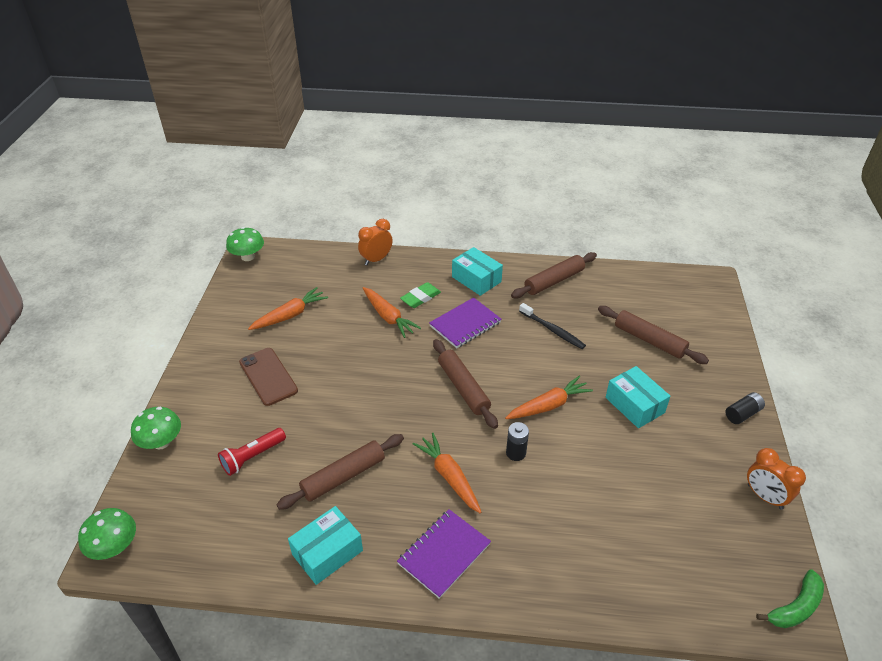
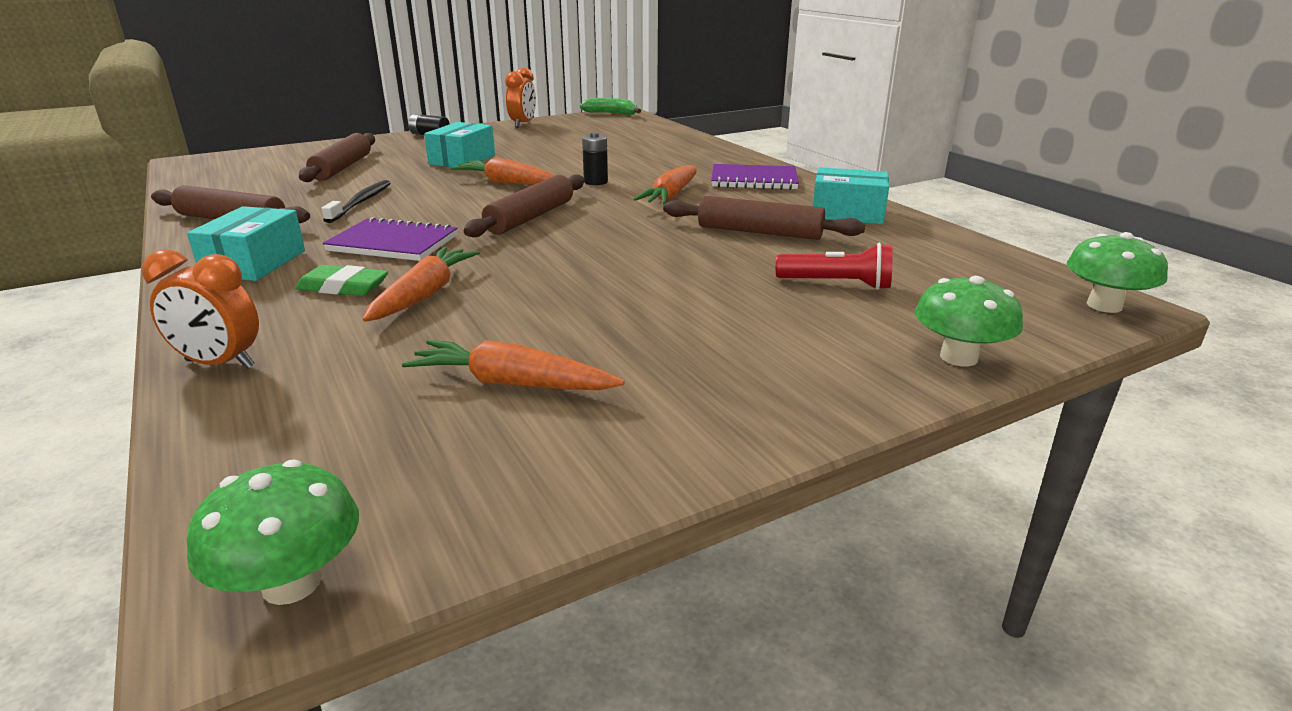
camera: 125 degrees left, 15 degrees down
(268, 376) = (694, 334): brown phone -> none

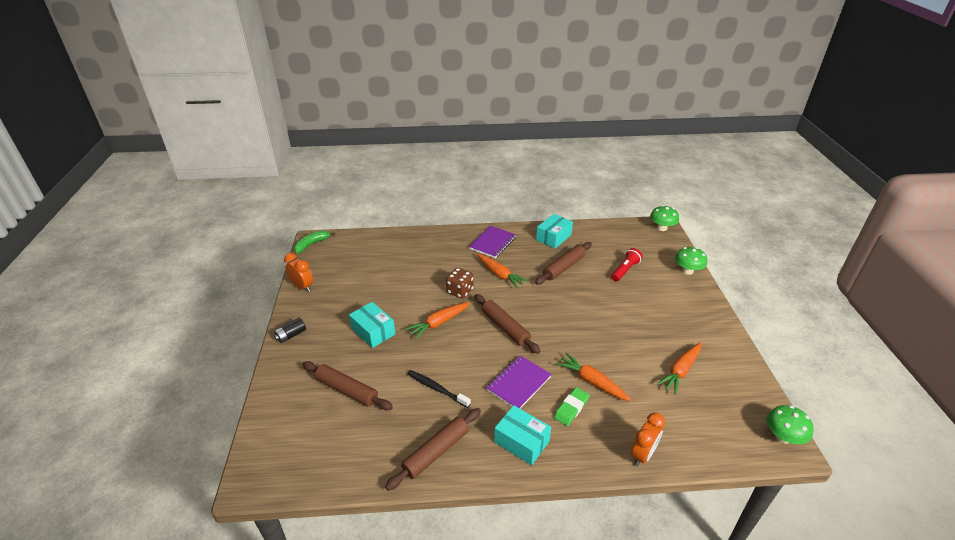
camera: 65 degrees left, 10 degrees up
(595, 182) = (460, 291): black battery -> brown dice

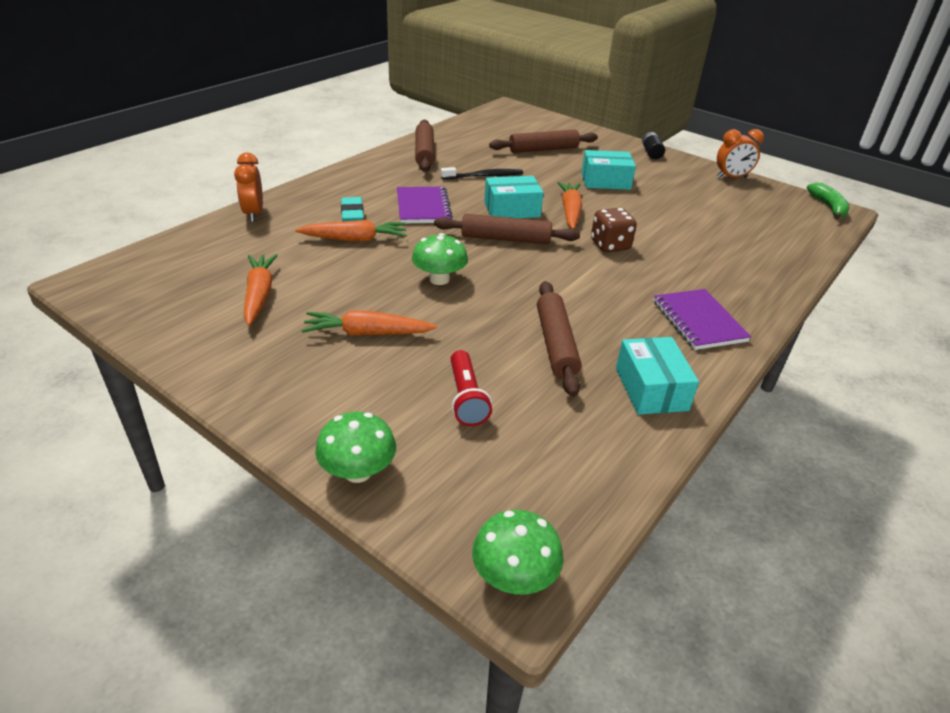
camera: 130 degrees right, 0 degrees up
(500, 274) = (609, 286): orange carrot -> orange carrot (367, 333)
(521, 441) = (369, 180): turquoise box -> turquoise box (512, 209)
(571, 408) = (352, 213): green eraser -> turquoise eraser
(783, 437) = (95, 288): green mushroom -> green mushroom (439, 279)

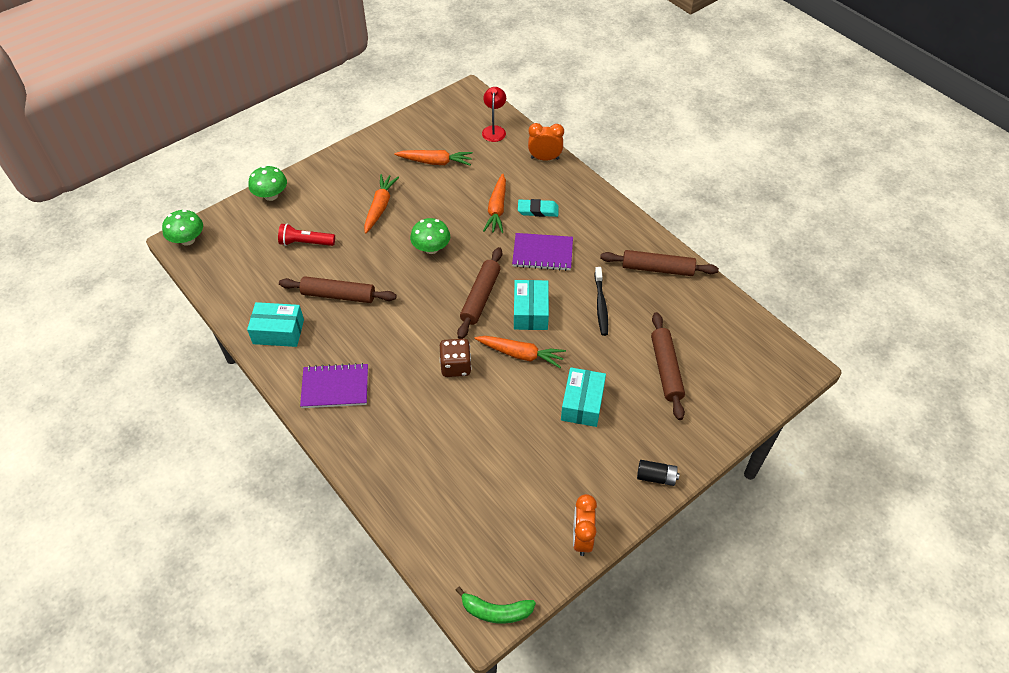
camera: 105 degrees right, 15 degrees up
(187, 253) = (494, 130): none -> red lamp

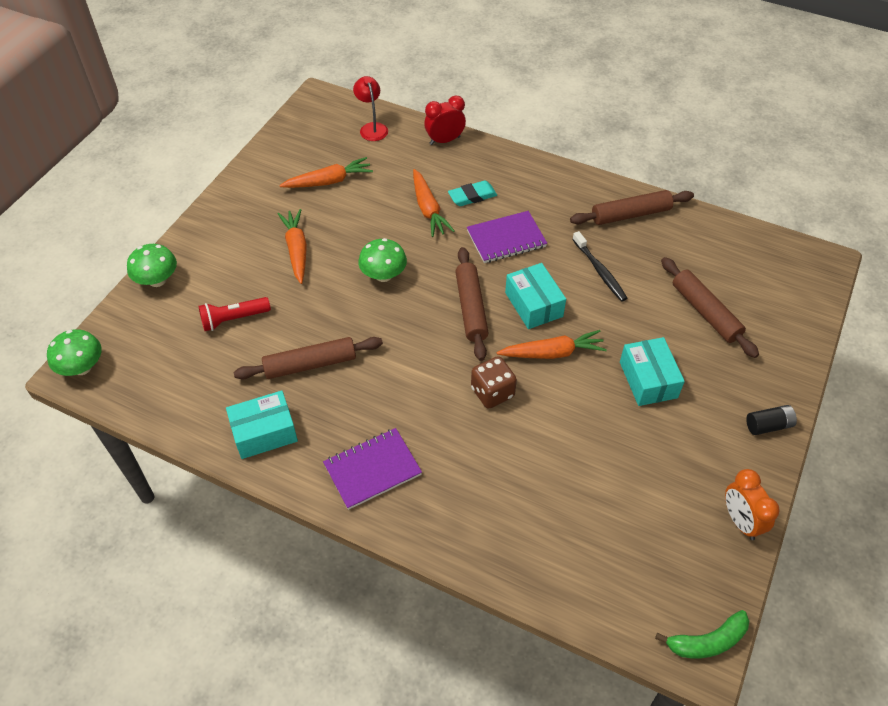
camera: 25 degrees left, 0 degrees up
(545, 158) = (445, 140): orange clock -> red clock

